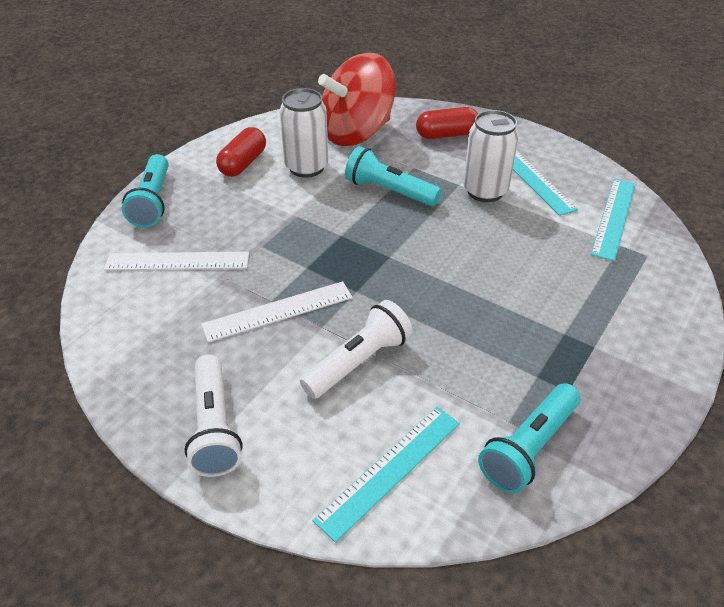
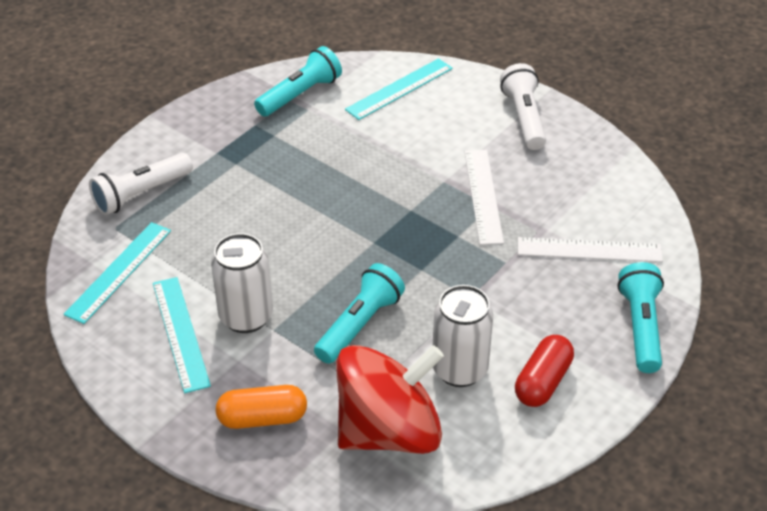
camera: 175 degrees left, 0 degrees up
(278, 311) = (483, 196): white ruler -> white ruler turned 75 degrees counterclockwise
(359, 362) = (414, 152): white flashlight -> white flashlight (141, 194)
(389, 191) = (360, 324): turquoise flashlight -> turquoise flashlight turned 90 degrees counterclockwise
(446, 134) = (262, 418): red capsule -> orange capsule

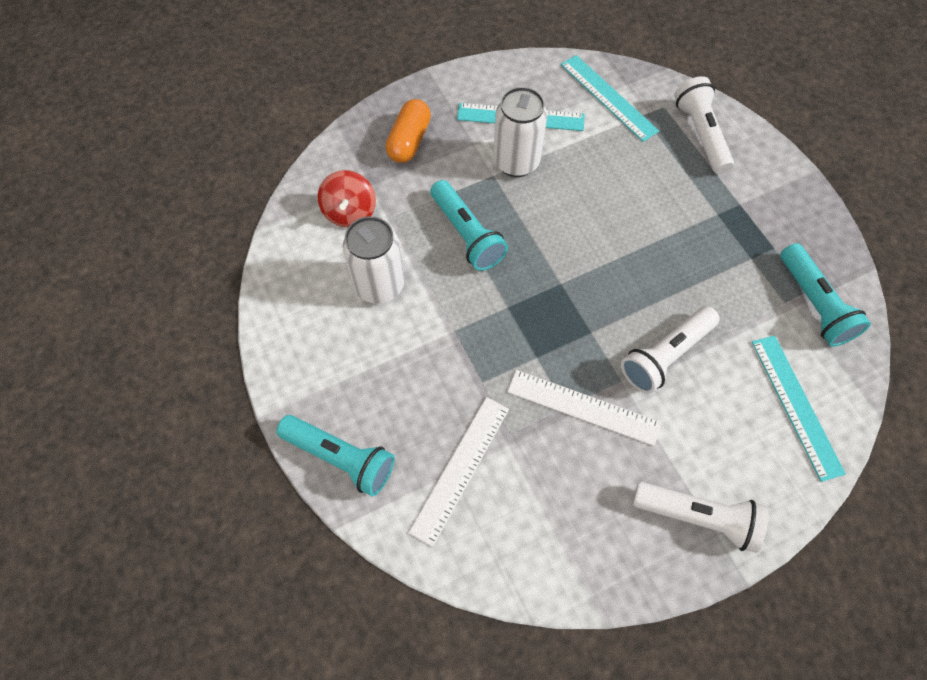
camera: 115 degrees right, 20 degrees up
(389, 431) = (350, 212): red spinning top -> red spinning top, size x0.51
(403, 162) = (665, 355): none -> white flashlight
(542, 382) = (330, 340): red capsule -> none

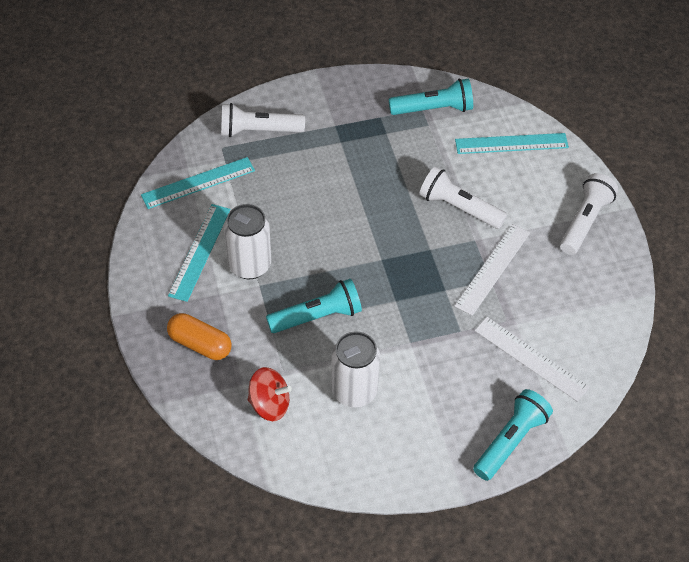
camera: 80 degrees left, 10 degrees down
(665, 355) = (459, 207): white flashlight -> white flashlight turned 150 degrees clockwise

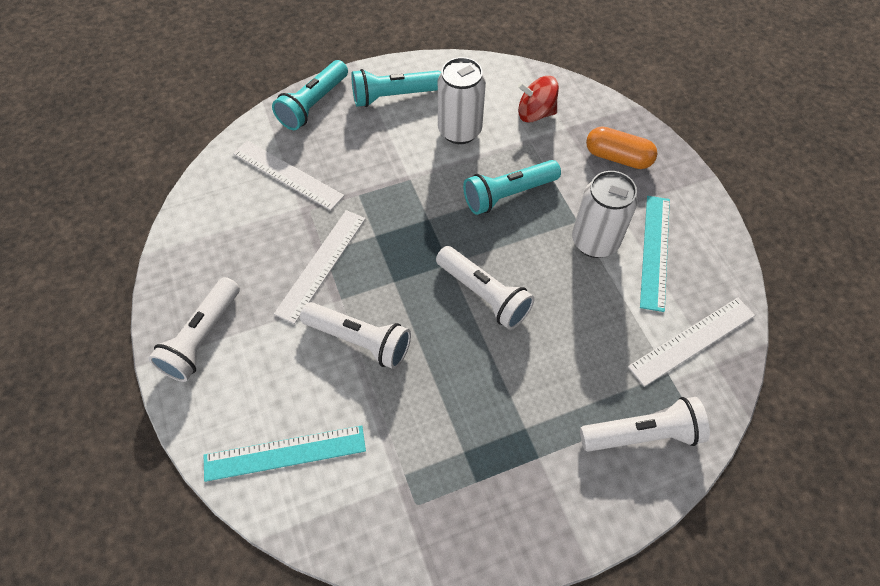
camera: 175 degrees right, 5 degrees up
(198, 183) = (692, 341): turquoise ruler -> white ruler
(355, 231) = (484, 295): none -> white flashlight
(433, 109) = (398, 507): turquoise flashlight -> turquoise flashlight (394, 96)

